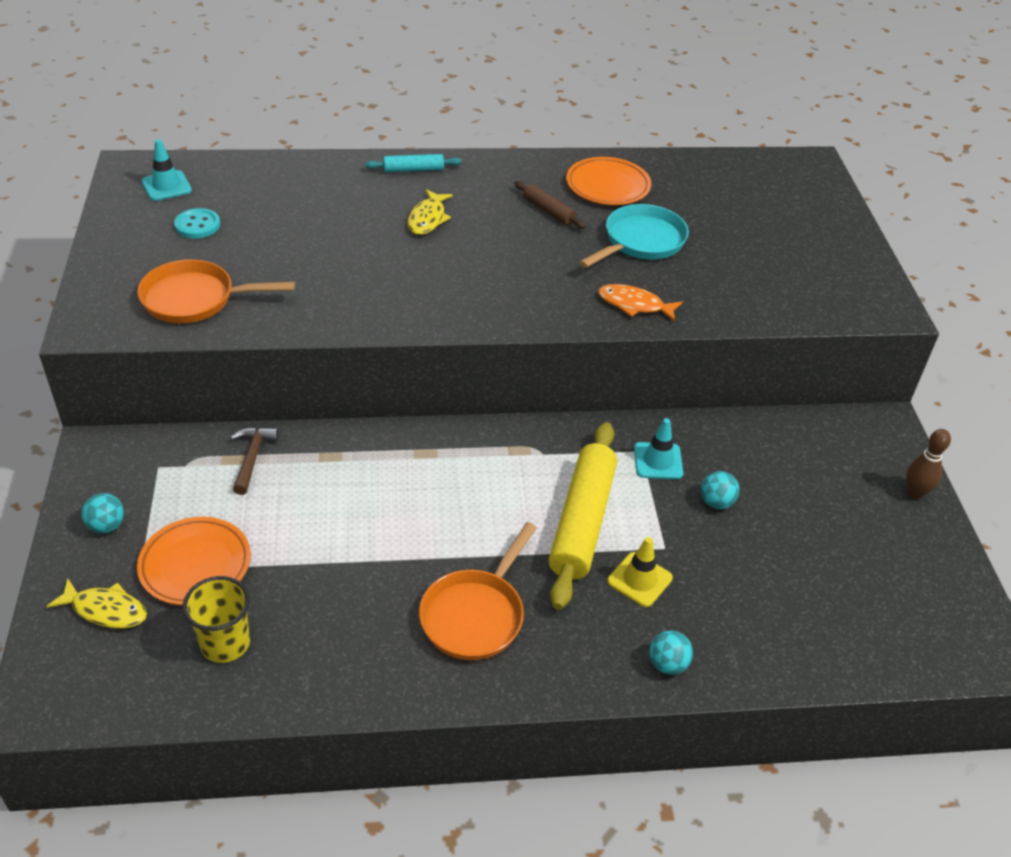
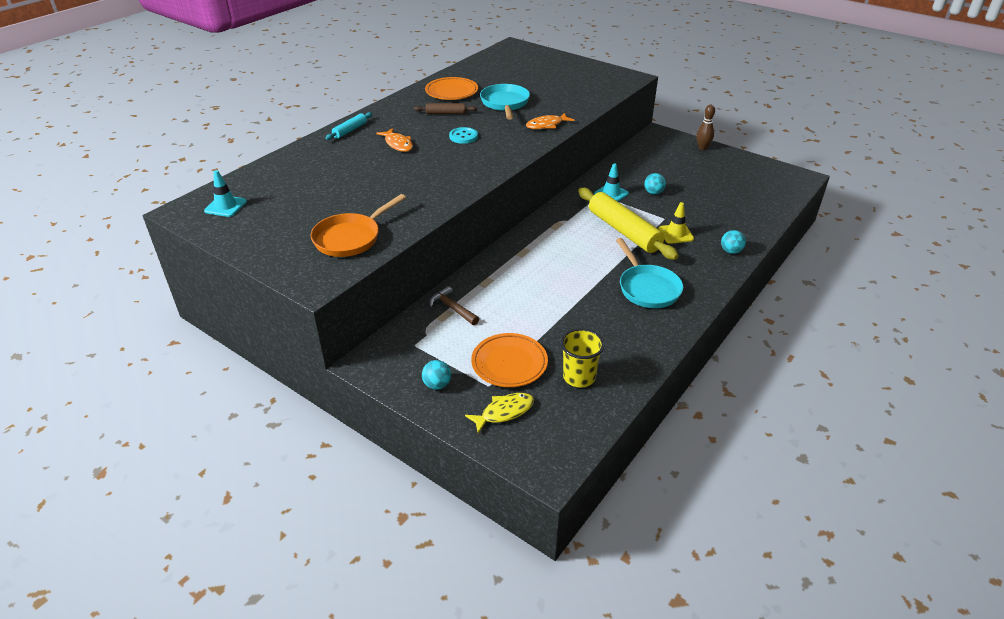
camera: 45 degrees left, 5 degrees down
(197, 225) = (283, 211): turquoise button -> turquoise button (463, 136)
(427, 219) = (398, 144): yellow fish -> orange fish
(475, 614) = (647, 288): orange pan -> turquoise pan

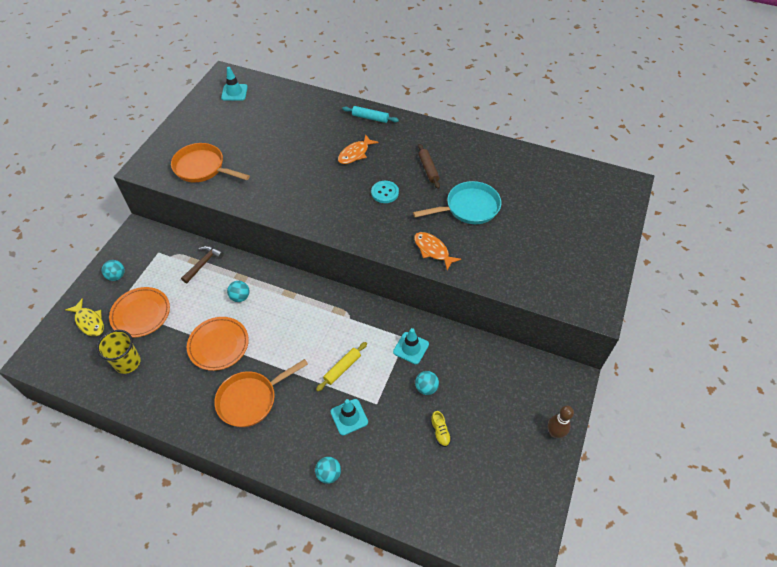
camera: 75 degrees right, 15 degrees up
(451, 92) = (477, 162): orange plate -> orange plate (218, 345)
(514, 284) = (240, 297): none -> turquoise ball
(624, 231) = (342, 368): yellow rolling pin -> yellow rolling pin, size x0.48
(647, 288) = (251, 399): turquoise pan -> orange pan
(676, 234) = (349, 417): yellow traffic cone -> turquoise traffic cone
(696, 193) = (440, 432): none -> yellow shoe

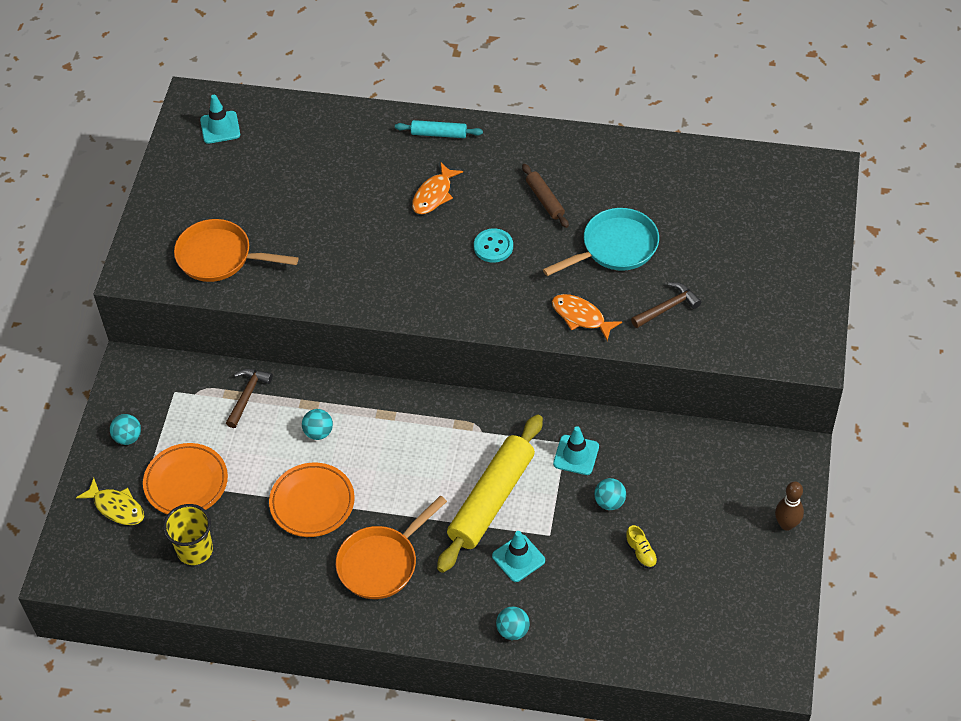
camera: 10 degrees left, 0 degrees up
(342, 368) = (491, 499): yellow rolling pin -> yellow rolling pin, size x2.08
(497, 255) = (668, 307): none -> brown hammer

